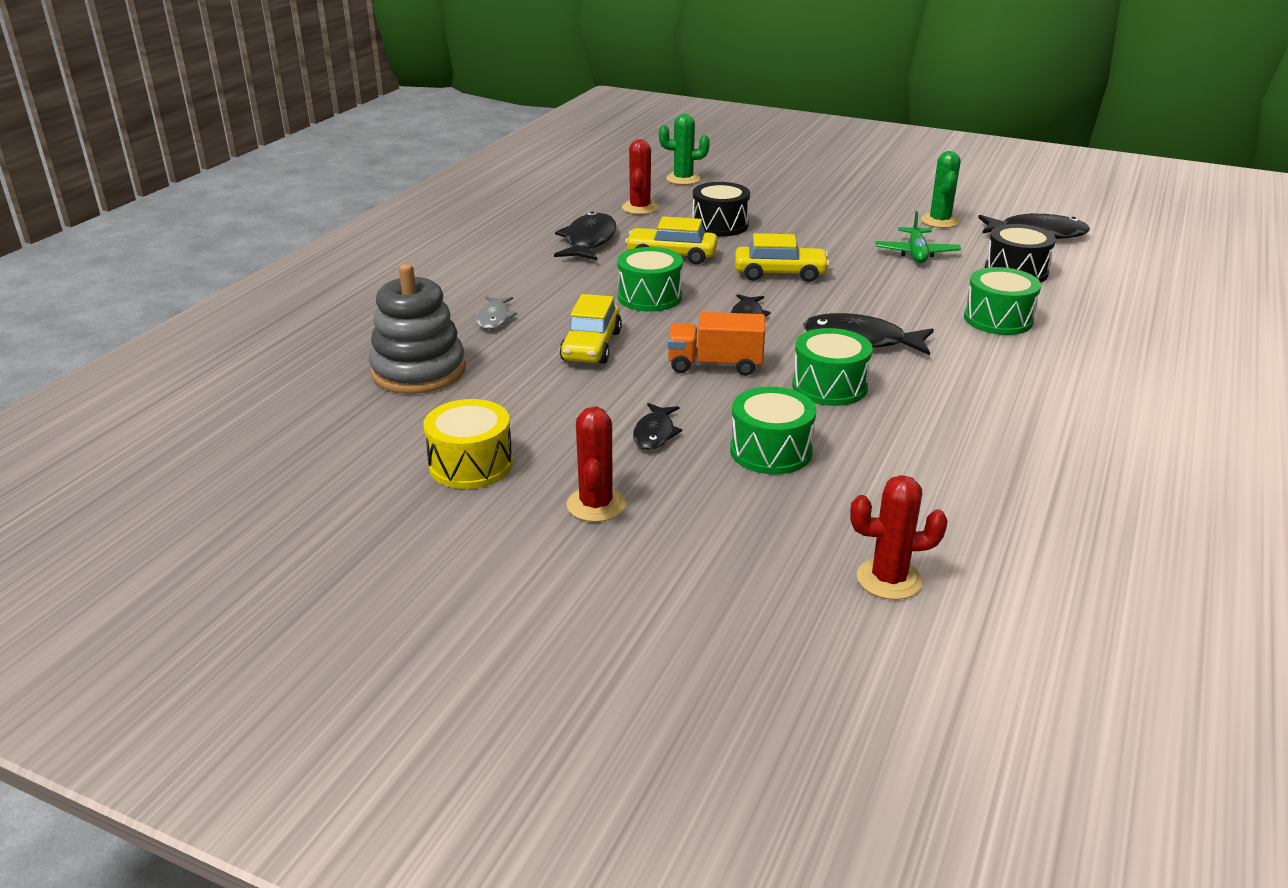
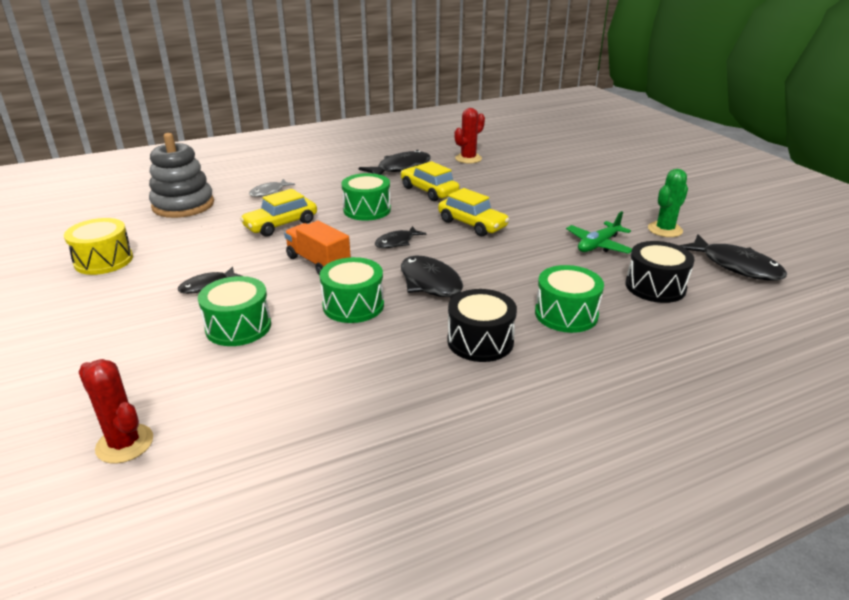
camera: 40 degrees right, 0 degrees up
(596, 505) = (102, 309): red cactus -> none
(683, 179) = (530, 150): green cactus -> none
(720, 225) = (496, 183): black drum -> black drum (480, 341)

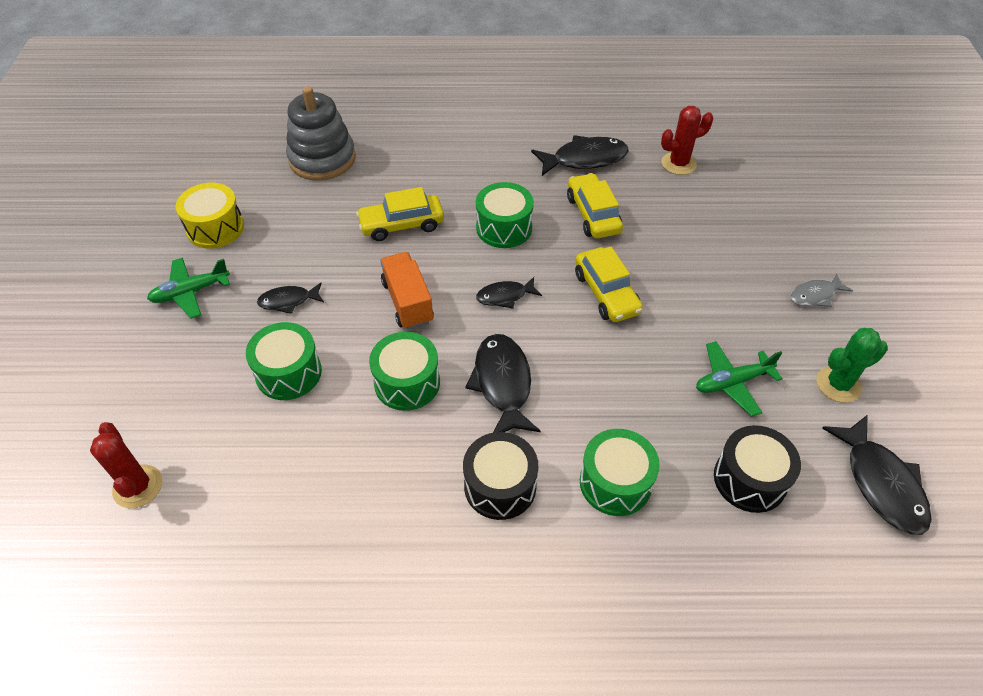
camera: 25 degrees right, 20 degrees up
(102, 302) = (191, 292): none -> green plane
(269, 192) = (417, 162): grey fish -> grey fish (815, 295)

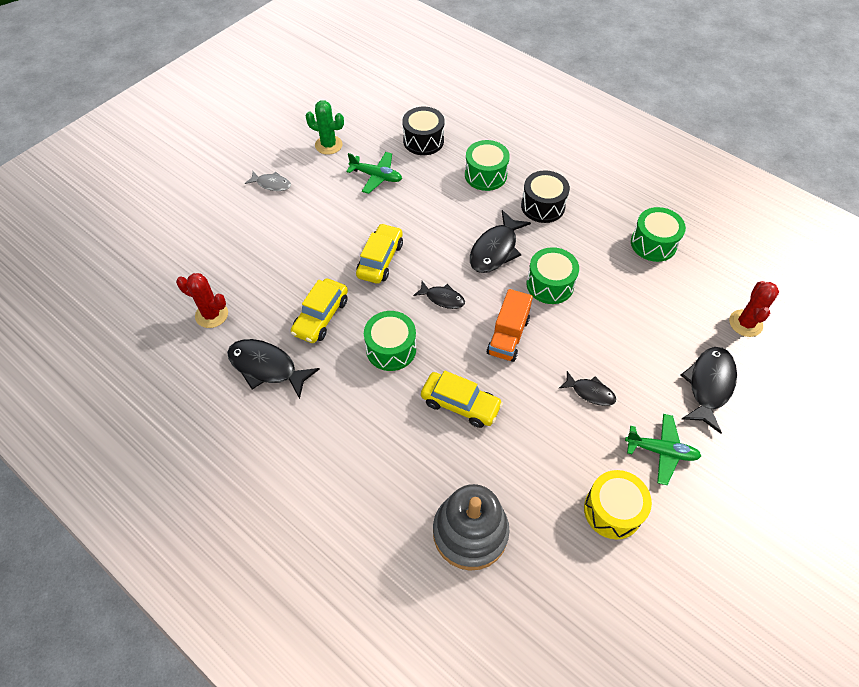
camera: 140 degrees left, 5 degrees up
(288, 373) = (620, 337): green drum -> green drum (653, 243)
(881, 483) = (370, 108): black fish -> black fish (709, 385)

